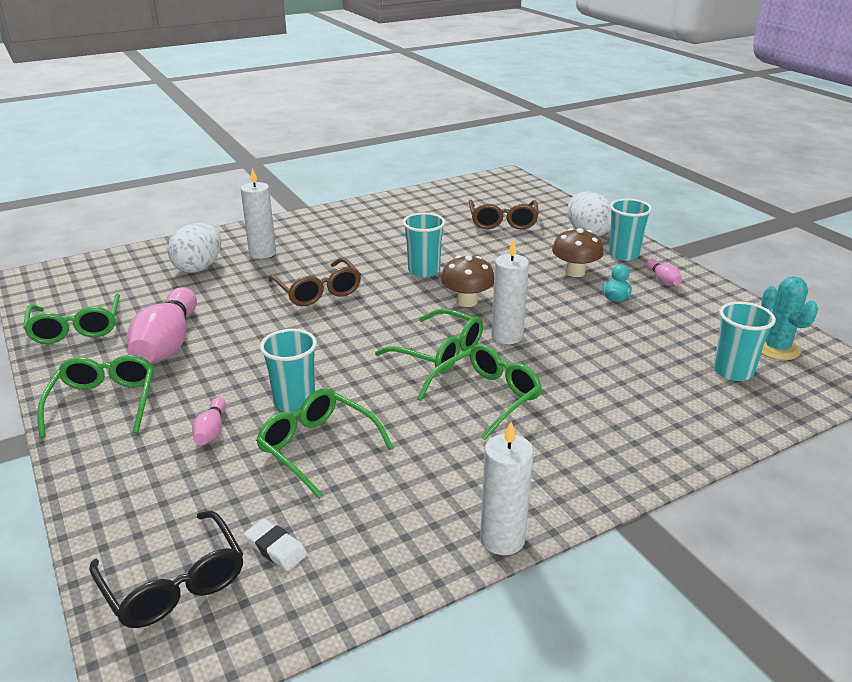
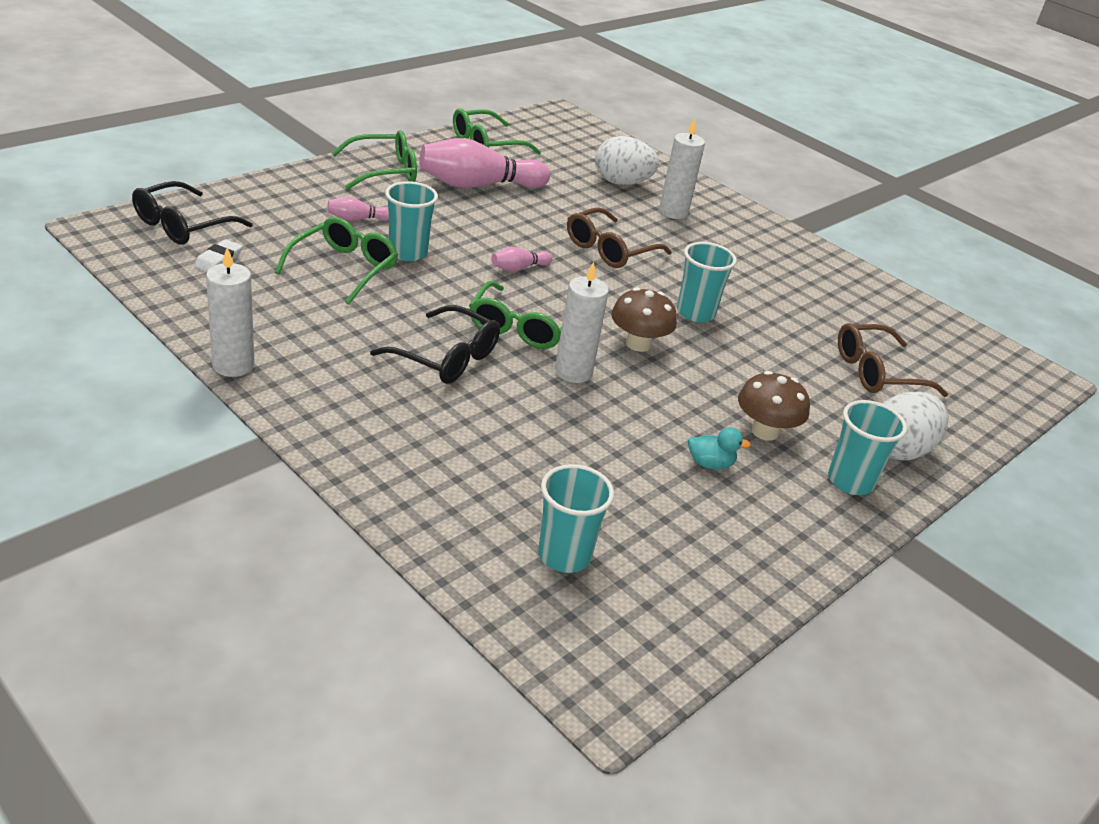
camera: 70 degrees right, 5 degrees up
(487, 397) = (446, 357): green glasses -> black glasses
(662, 280) = (791, 514): pink bowling pin -> pink bowling pin (519, 268)
(776, 348) = (644, 611): turquoise cactus -> none

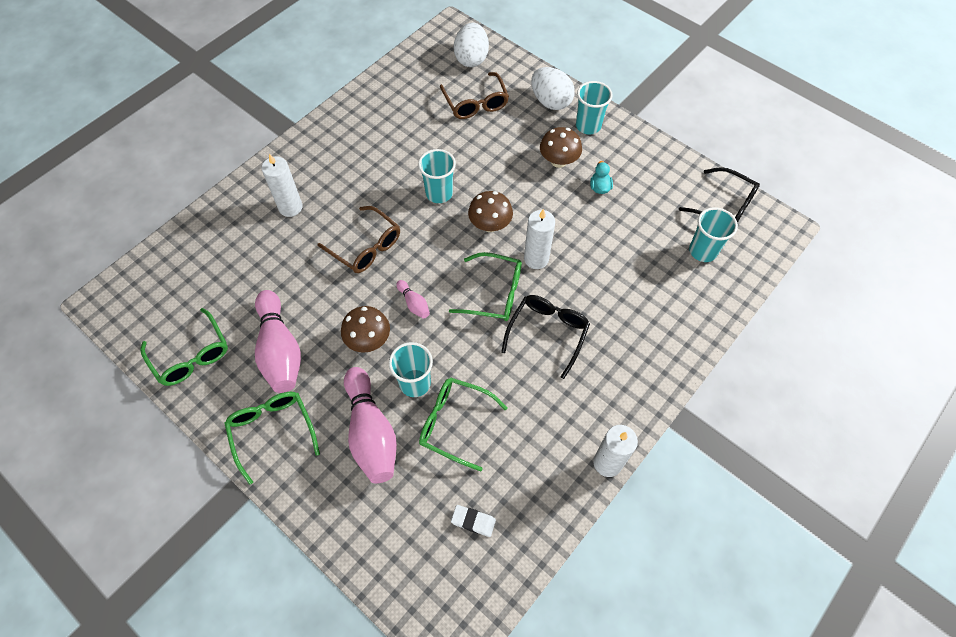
camera: 90 degrees left, 25 degrees up
(182, 225) = (426, 572): black glasses -> black glasses (724, 207)
(357, 219) = (371, 433): pink bowling pin -> pink bowling pin, size x2.21
(476, 233) = (368, 340): none -> brown mushroom
(621, 183) = (246, 244): white egg -> white egg (471, 59)

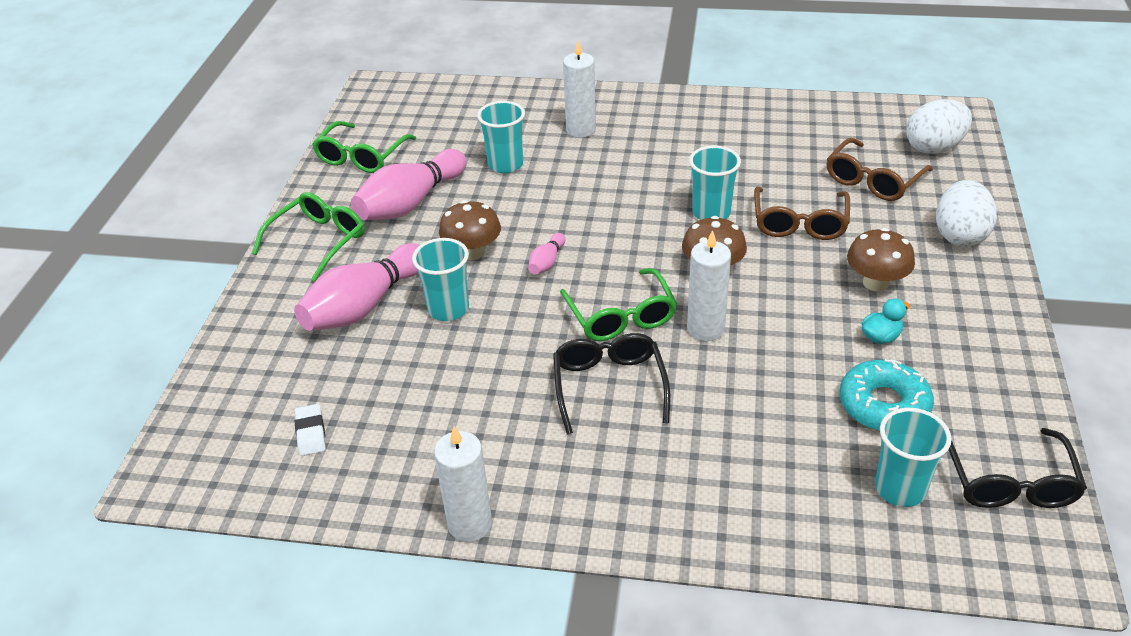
camera: 60 degrees right, 20 degrees down
(366, 247) = (584, 197): brown glasses -> brown glasses (799, 223)
(454, 423) = (422, 362): green glasses -> none
(548, 333) = (609, 386): black glasses -> black glasses turned 90 degrees counterclockwise
(588, 126) = (967, 283): turquoise cup -> turquoise cup (505, 164)
(647, 220) = (883, 405): none -> turquoise donut

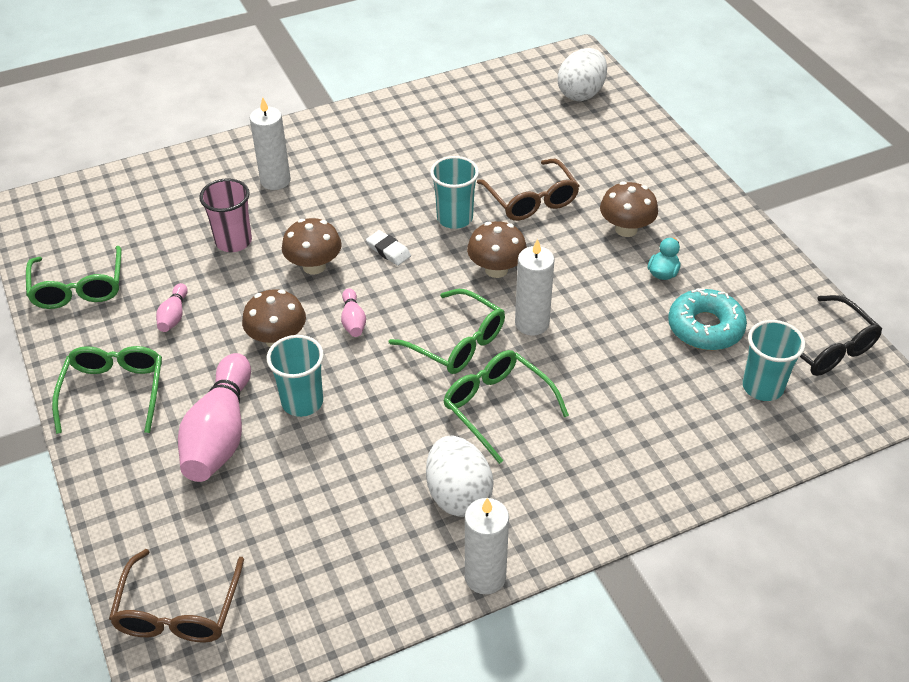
camera: 35 degrees left, 5 degrees up
(311, 433) = (278, 573): white eraser -> white eraser (388, 251)
(410, 203) = (174, 315): pink bowling pin -> pink bowling pin, size x0.45
(505, 164) = (233, 241): turquoise cup -> pink cup
(553, 207) = (314, 266): none -> brown mushroom
(609, 386) = (497, 407): black glasses -> green glasses
(873, 180) = (558, 140): brown glasses -> brown glasses (178, 611)
(959, 235) = (655, 164): white egg -> white egg (458, 494)

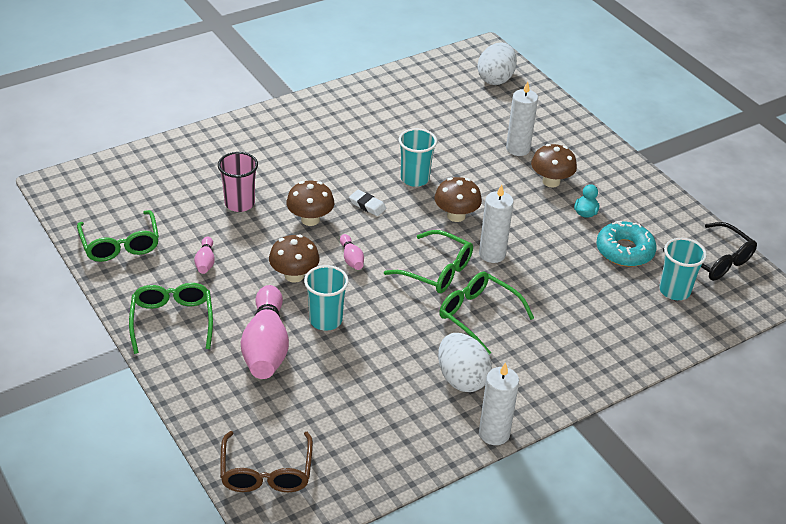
camera: 10 degrees left, 5 degrees down
(275, 181) = (262, 155): white candle -> white candle (518, 149)
(531, 200) = (472, 162): brown glasses -> none

